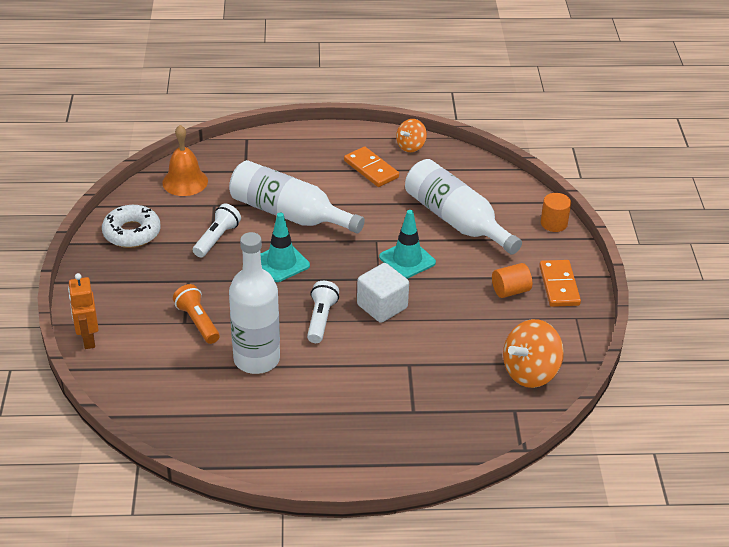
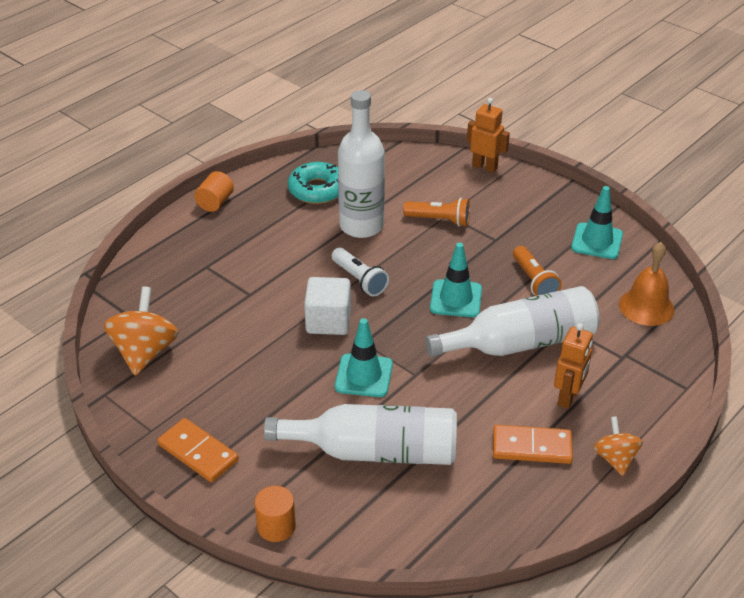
camera: 135 degrees right, 0 degrees up
(132, 233) = (597, 241): white donut -> turquoise traffic cone
(217, 239) = (534, 281): white flashlight -> orange flashlight
(239, 418) = (317, 190): none -> turquoise donut
(313, 174) = (568, 397): none -> orange robot
(411, 146) = (540, 511): orange spinning top -> orange spinning top (615, 458)
(510, 291) = (238, 413): orange cylinder -> orange cylinder (215, 202)

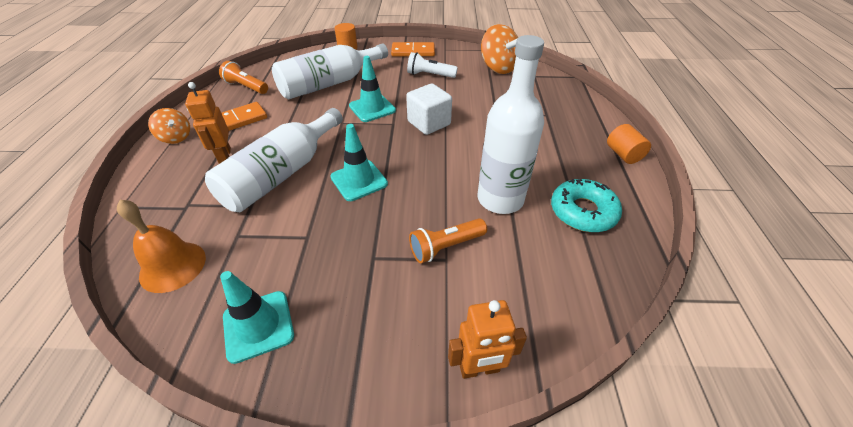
camera: 140 degrees right, 5 degrees up
(359, 280) = (444, 157): white flashlight -> white flashlight (430, 75)
(534, 281) = (303, 232): orange flashlight -> orange flashlight (246, 87)

